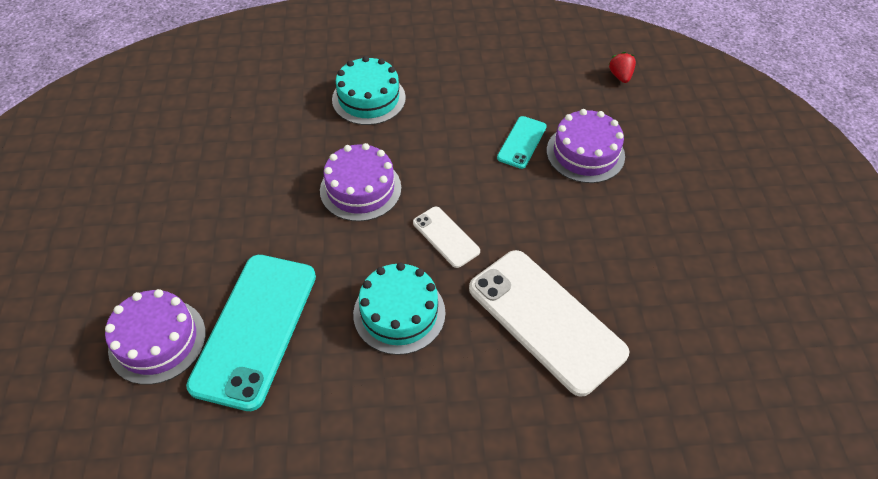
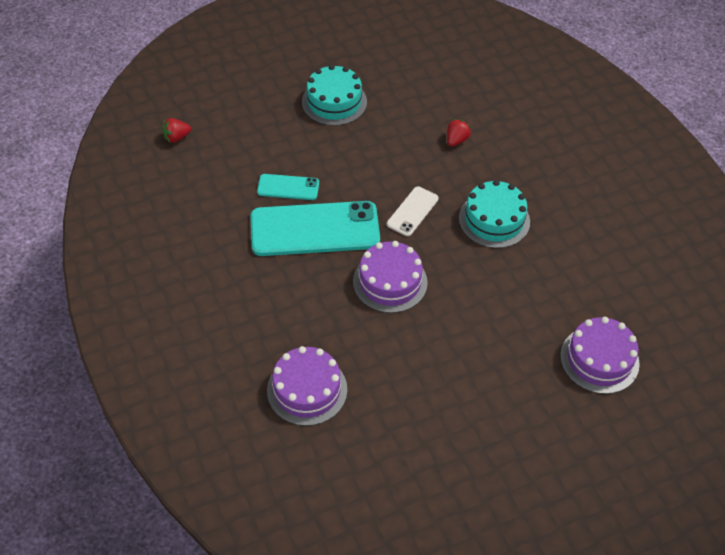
camera: 110 degrees left, 0 degrees up
(255, 329) = (555, 300): turquoise phone -> turquoise phone (315, 229)
(368, 98) = (275, 313): turquoise cake -> turquoise cake (334, 102)
(545, 320) = (456, 140): white phone -> red strawberry
(585, 153) = (284, 145): purple cake -> purple cake (307, 390)

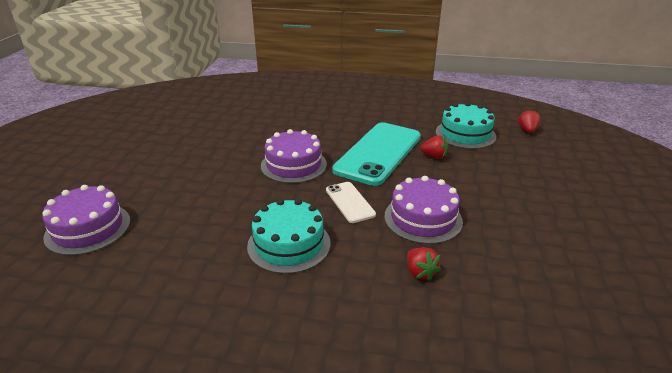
camera: 125 degrees right, 20 degrees down
(288, 187) = (434, 156): turquoise phone -> red strawberry
(307, 390) = (257, 113): purple cake -> purple cake (423, 218)
(334, 102) = (536, 214): turquoise cake -> turquoise cake (465, 134)

